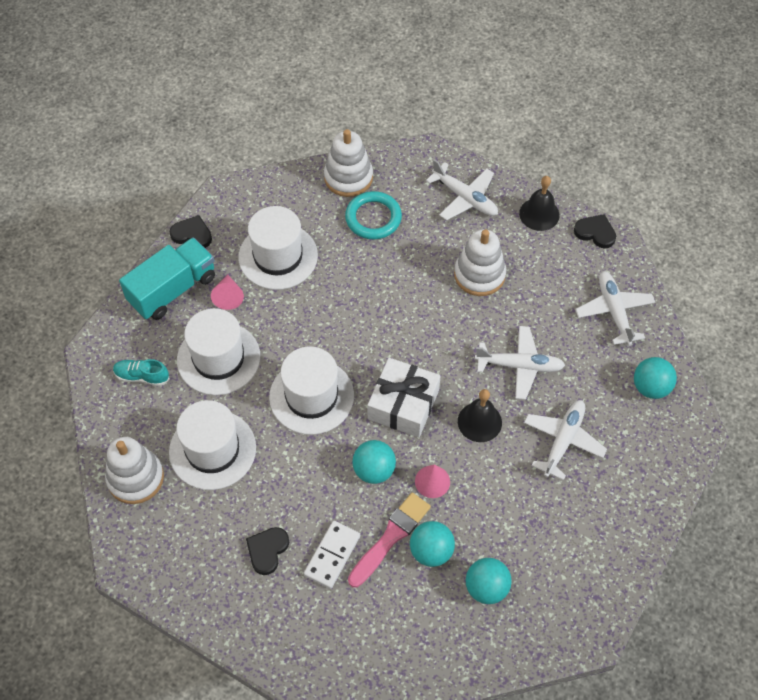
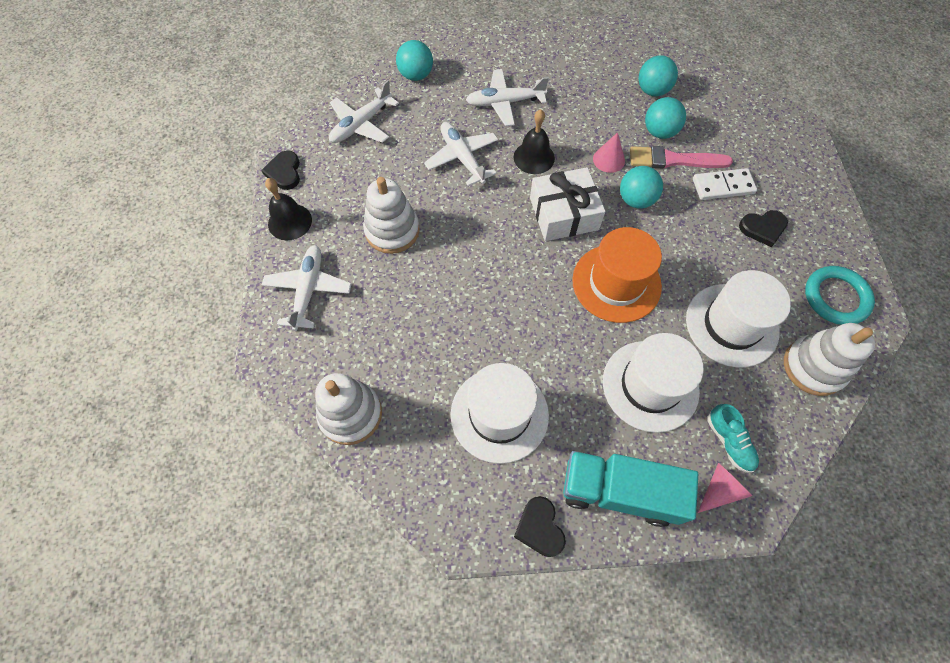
camera: 125 degrees left, 5 degrees up
(228, 296) = (581, 428): pink cone -> pink cone (720, 490)
(311, 396) = (616, 283): white hat -> orange hat
(373, 218) = (388, 356): turquoise ring -> turquoise ring (836, 297)

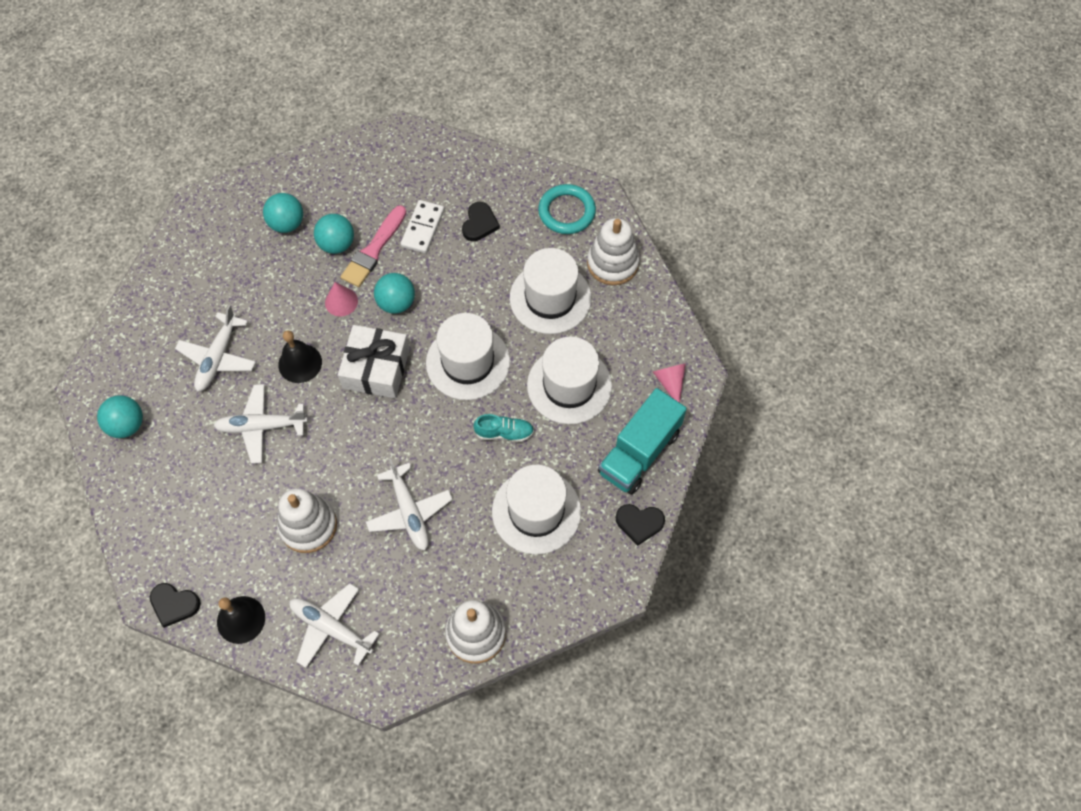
camera: 65 degrees left, 0 degrees up
(361, 124) = (159, 505): white plane -> white plane (409, 512)
(616, 283) = (468, 362): orange hat -> white hat
(729, 442) = (639, 355): turquoise shoe -> turquoise shoe (504, 433)

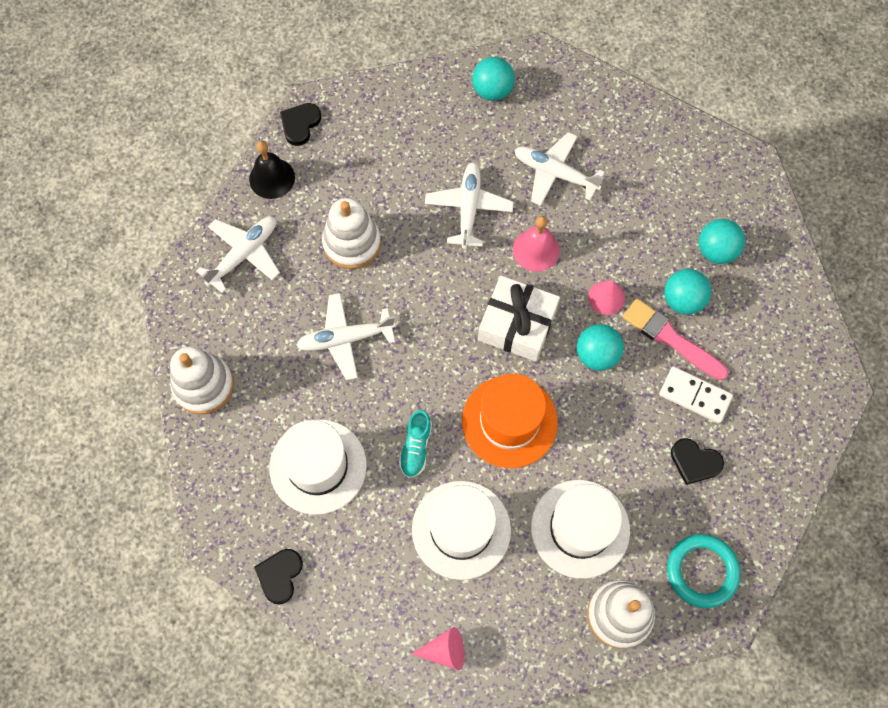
camera: 100 degrees right, 5 degrees up
(300, 363) = (536, 250): black bell -> pink bell
(468, 362) = (509, 421): white hat -> orange hat
(639, 452) = (363, 593): turquoise truck -> none

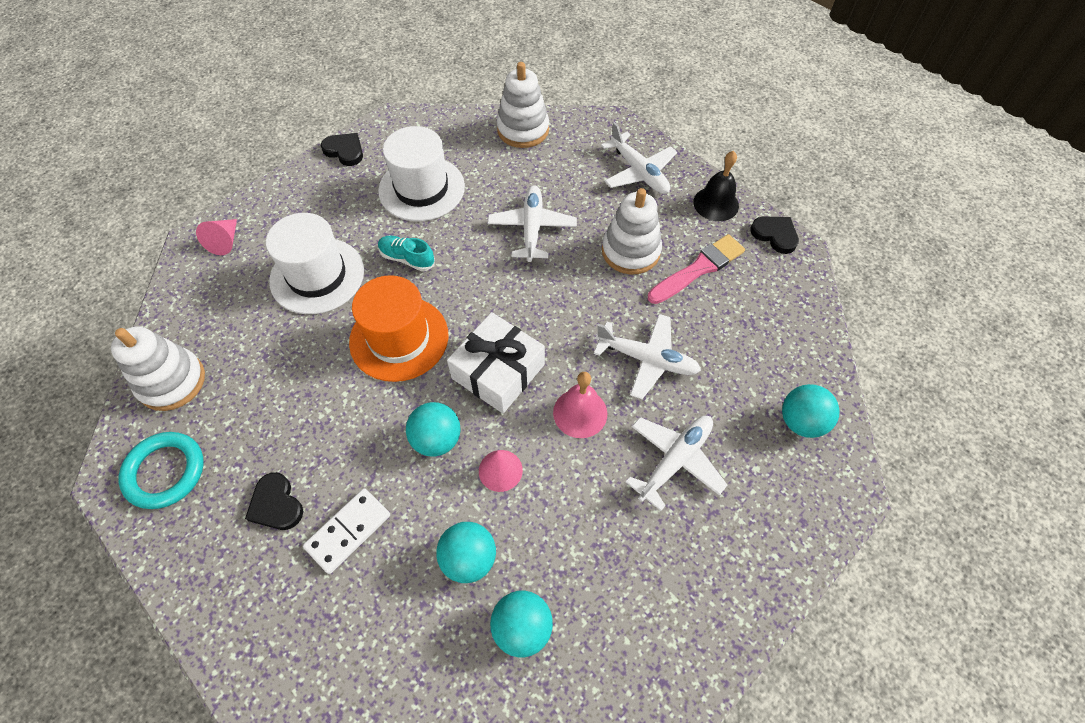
camera: 105 degrees right, 10 degrees down
(580, 528) = (267, 371): white hat -> none
(670, 338) = (426, 527): pink brush -> pink brush (698, 269)
(694, 462) = (276, 504): black heart -> black heart turned 75 degrees counterclockwise

